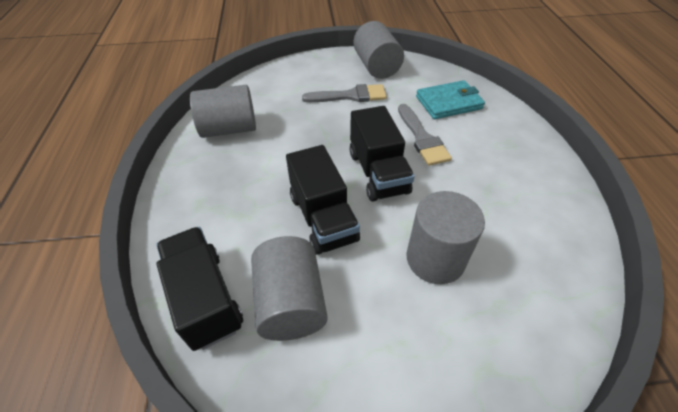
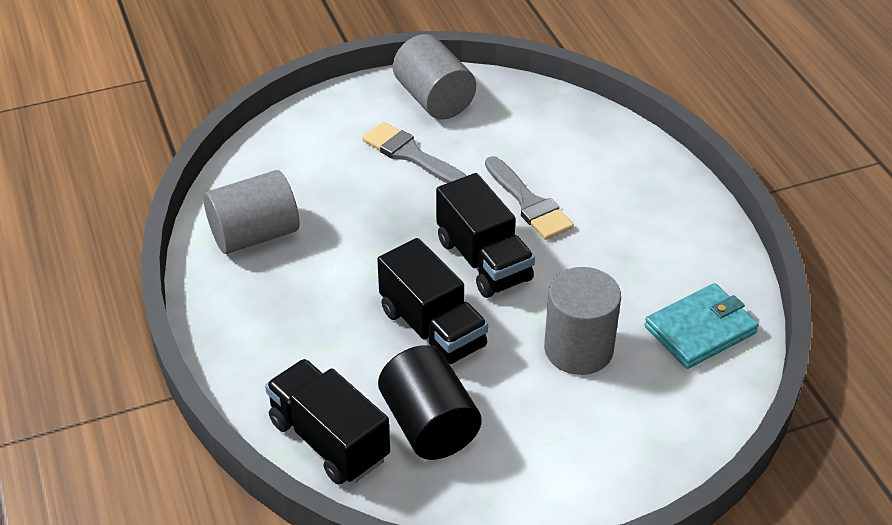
camera: 15 degrees left, 5 degrees down
(291, 302) = (429, 425): grey cylinder -> black cylinder
(350, 96) = (410, 155): grey brush -> grey brush turned 120 degrees counterclockwise
(448, 102) = (553, 143): turquoise wallet -> turquoise wallet (700, 329)

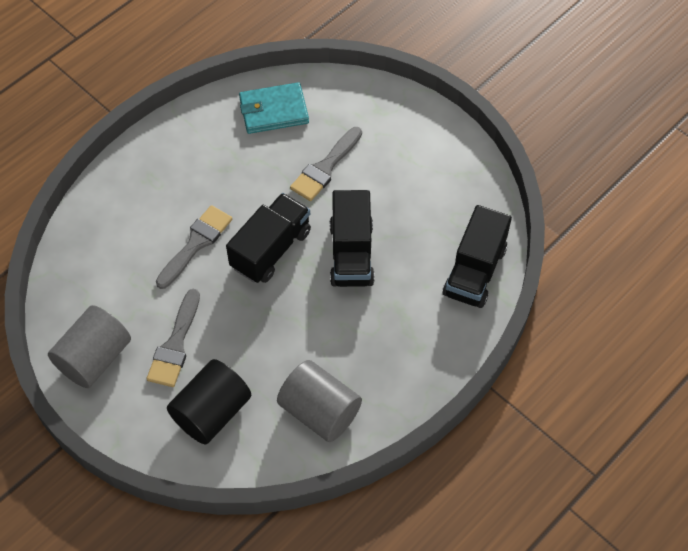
camera: 115 degrees left, 15 degrees up
(429, 425) = (431, 223): black cylinder -> black cylinder (211, 412)
(432, 329) = (351, 254): black truck -> black truck turned 150 degrees clockwise
(578, 349) = (325, 168): grey cylinder -> grey brush
(700, 329) = (273, 111): turquoise wallet -> turquoise wallet turned 45 degrees counterclockwise

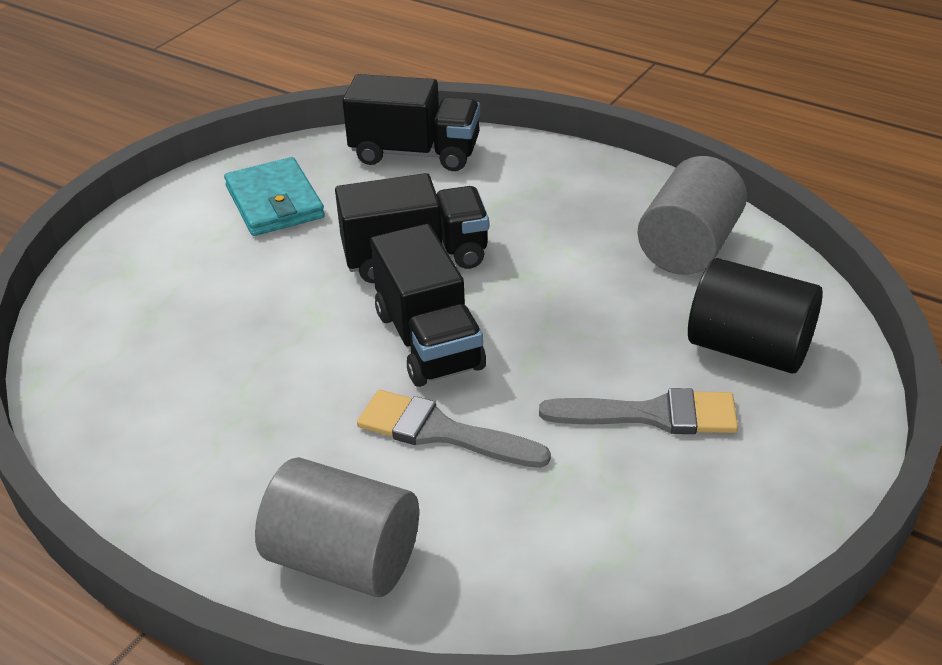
camera: 100 degrees left, 20 degrees down
(94, 358) = (728, 515): grey cylinder -> grey cylinder (343, 560)
(271, 249) = (429, 340): black truck -> black truck turned 135 degrees counterclockwise
(273, 111) = (124, 390): turquoise wallet -> turquoise wallet (275, 202)
(325, 168) = (251, 309): grey brush -> none

